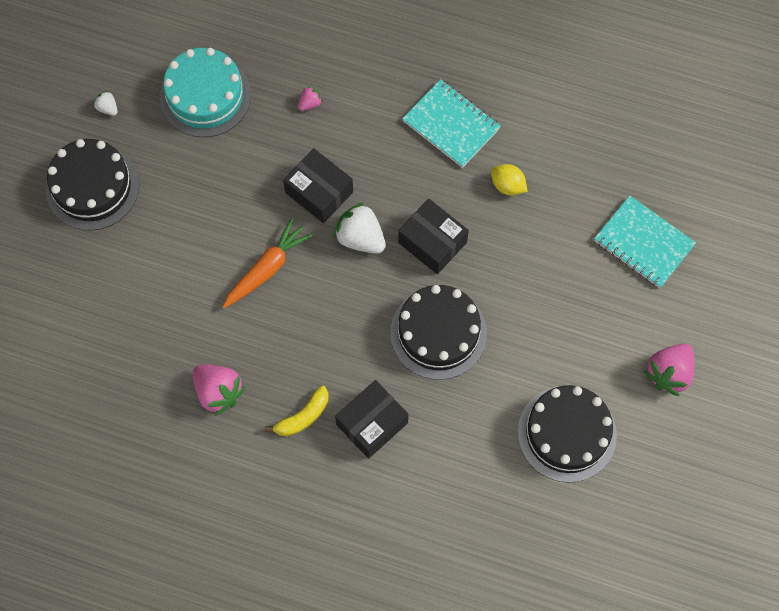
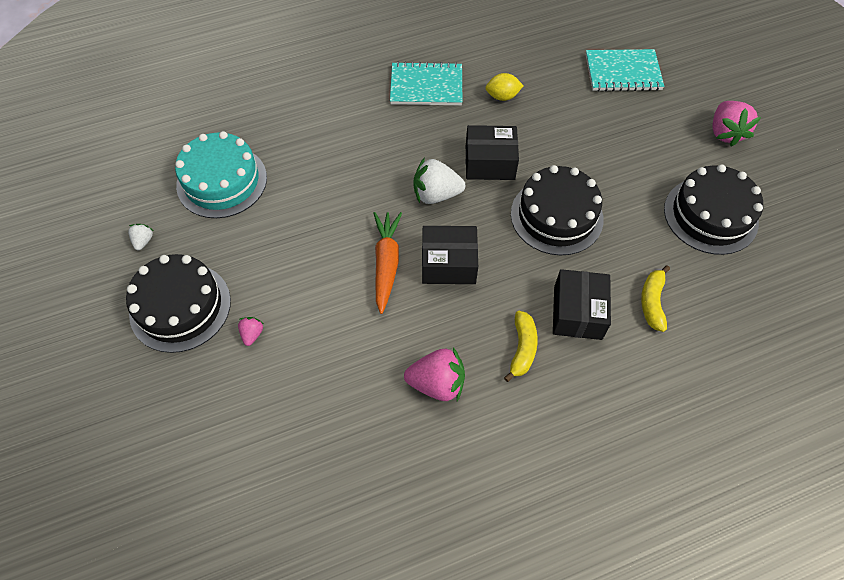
camera: 40 degrees left, 10 degrees down
(107, 108) = (143, 241): white strawberry -> white strawberry turned 90 degrees clockwise
(310, 104) = (311, 136): pink strawberry -> pink strawberry (252, 334)
(319, 192) = (375, 186): black box -> black box (448, 264)
(438, 462) = (652, 302): none -> yellow banana

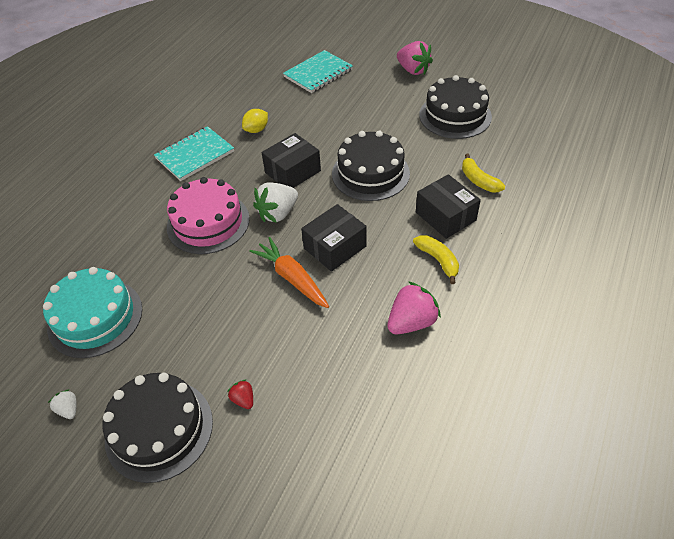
camera: 40 degrees left, 10 degrees down
(252, 334) = (243, 399): pink strawberry -> red strawberry
(374, 160) = (208, 222): none -> pink cake

